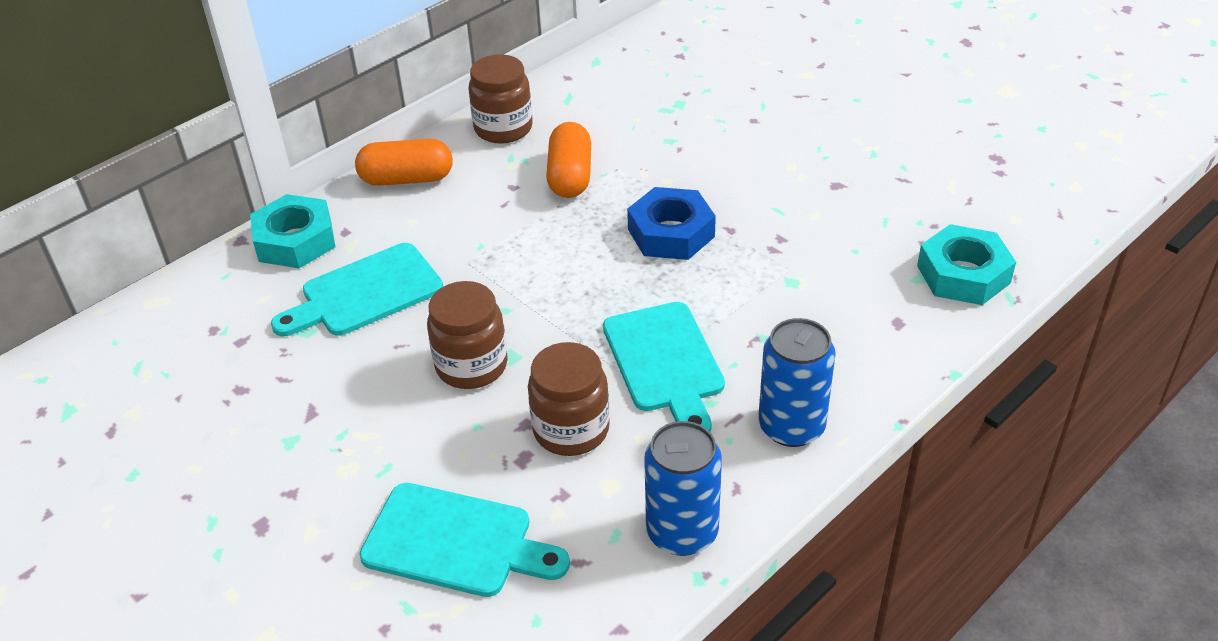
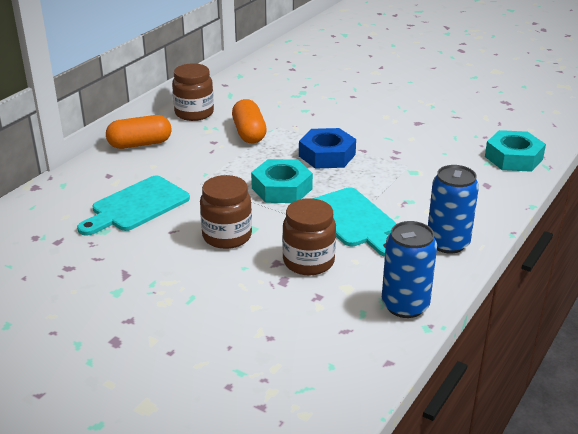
camera: 15 degrees left, 10 degrees down
(295, 240) = (75, 183): turquoise nut -> turquoise nut (282, 188)
(455, 542) = (257, 331): turquoise cutting board -> none

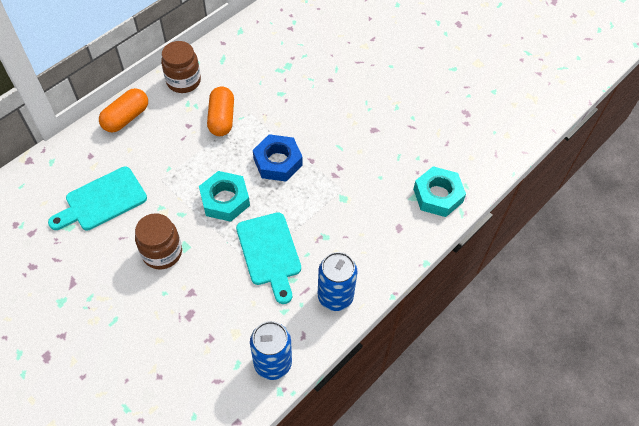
camera: 10 degrees right, 25 degrees up
(140, 144) = (126, 118): orange capsule -> orange capsule turned 45 degrees counterclockwise
(308, 262) = (216, 296): brown jar -> none

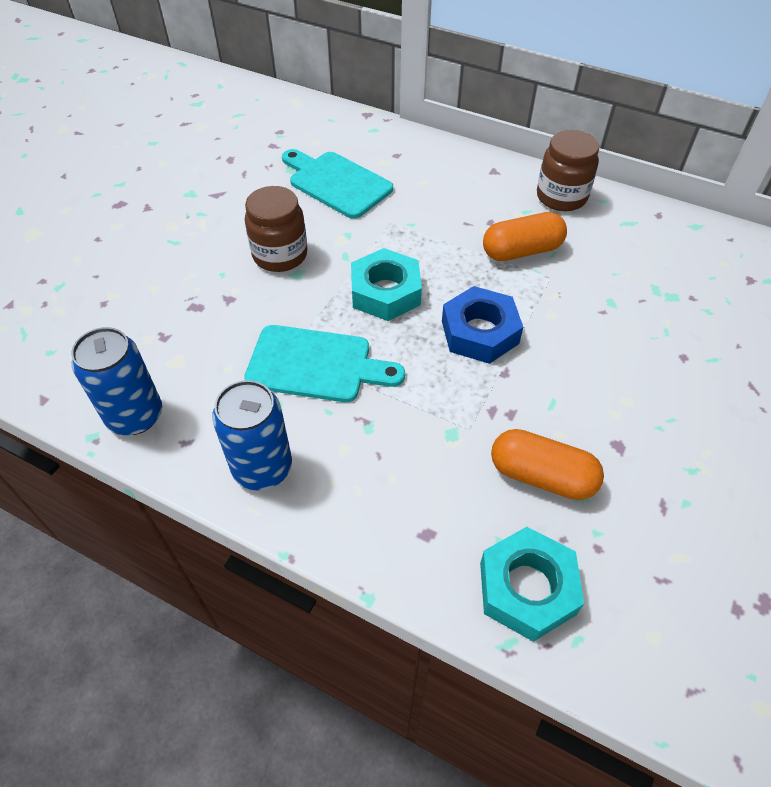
camera: 75 degrees right, 5 degrees down
(126, 118) = (469, 165): orange capsule -> orange capsule (542, 476)
(269, 252) = (316, 365): turquoise cutting board -> turquoise cutting board turned 135 degrees counterclockwise

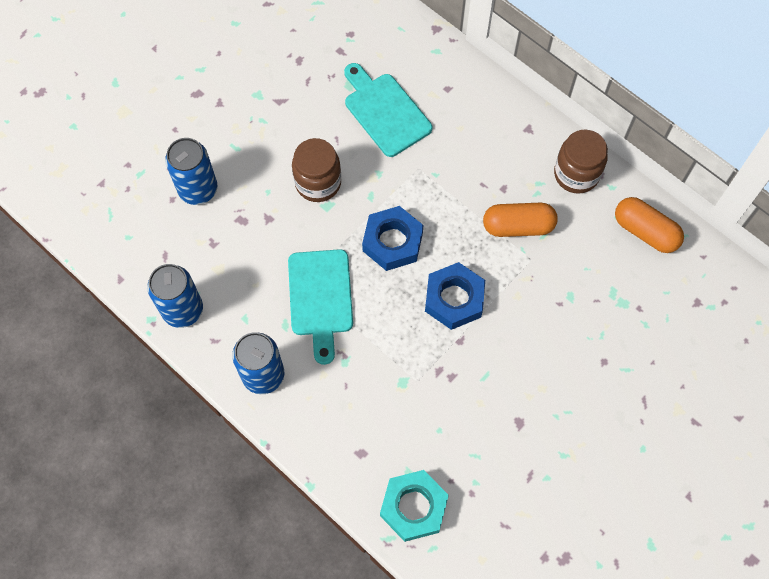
camera: 15 degrees right, 15 degrees up
(135, 287) = (198, 189): none -> blue can
(316, 365) = (321, 298): turquoise cutting board -> turquoise cutting board turned 60 degrees clockwise
(385, 292) = (392, 242): turquoise nut -> blue nut
(542, 476) = (454, 432): orange capsule -> orange capsule (645, 231)

